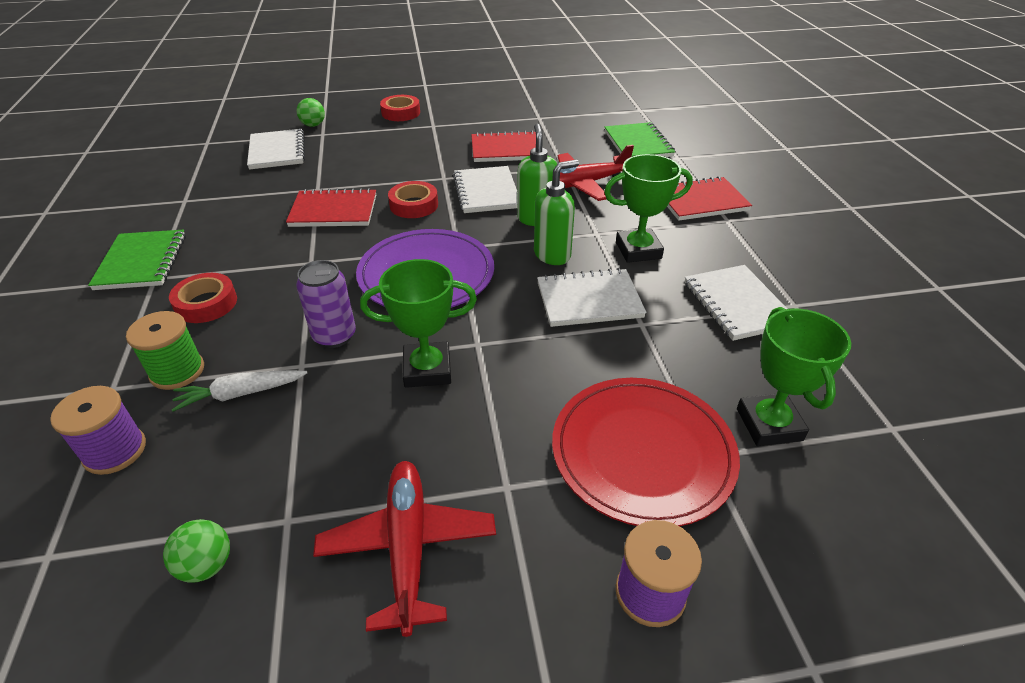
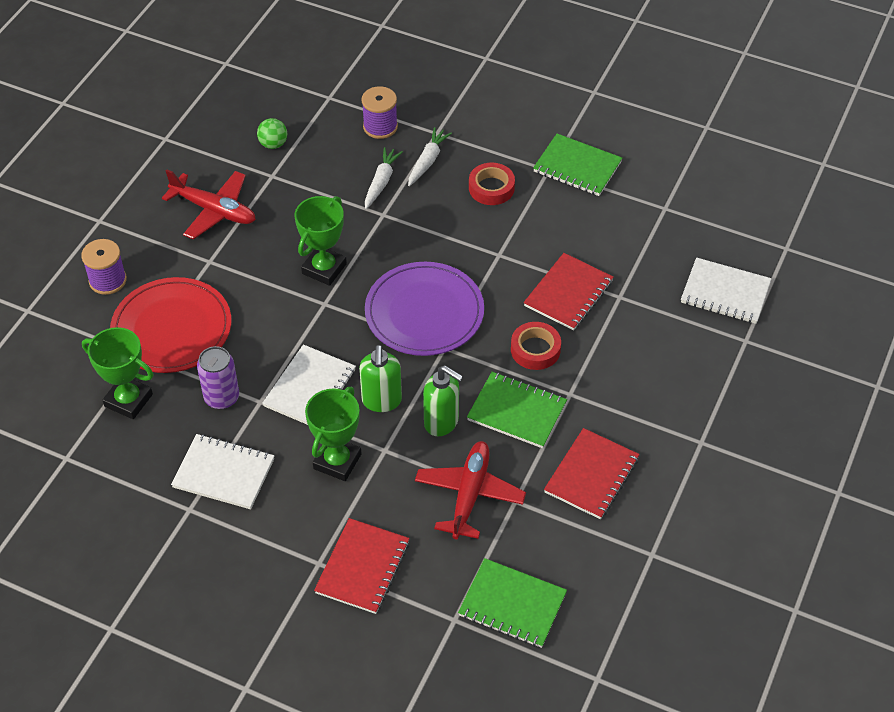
camera: 125 degrees right, 10 degrees up
(177, 371) = (427, 161): green spool -> white carrot
(313, 125) = (775, 341): green ball -> none
(334, 336) = (397, 238): purple can -> purple can (222, 398)
(401, 113) = (758, 429): red tape -> none
(486, 192) = (517, 412): white notebook -> green notebook

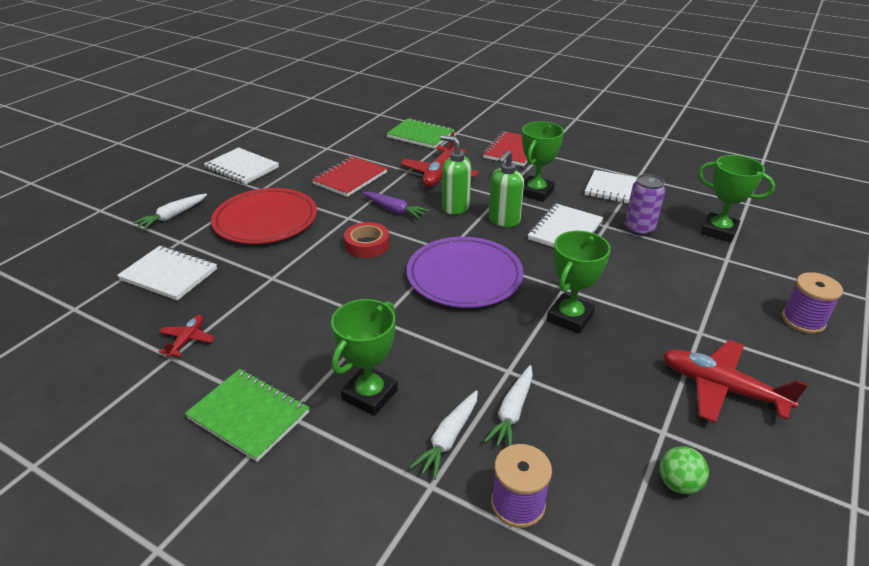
camera: 175 degrees left, 15 degrees down
(172, 329) = (708, 276): red plate -> red plate (265, 220)
(381, 401) = (503, 221): green soap dispenser -> green soap dispenser turned 150 degrees counterclockwise
(491, 188) = (370, 394): red tape -> green trophy
(517, 412) = (394, 210): green notebook -> purple carrot
(568, 294) = (320, 282): red notebook -> none
(661, 224) = (187, 340): none -> red plane
(752, 489) = (242, 168): none -> white notebook
(781, 381) = (173, 216): none -> white carrot

